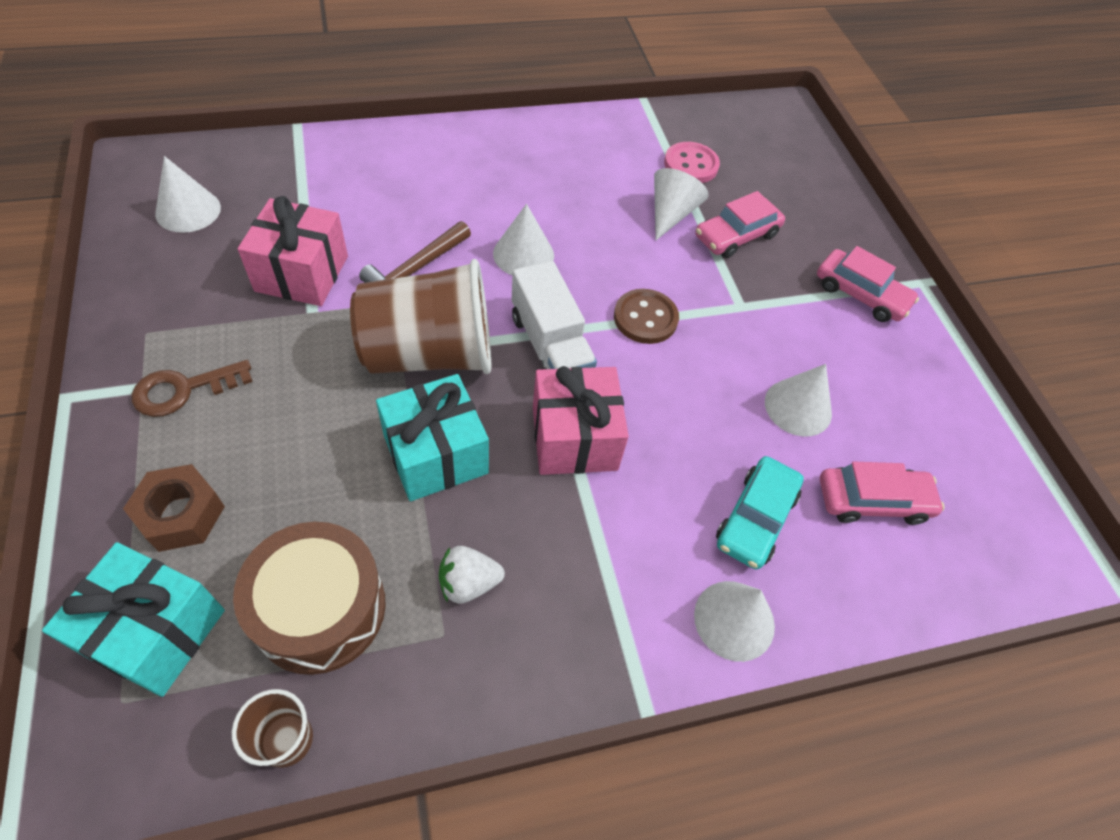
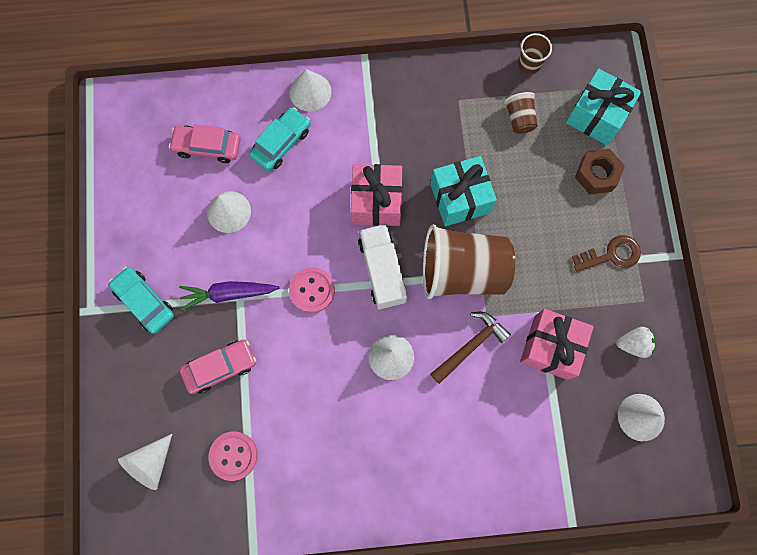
camera: 165 degrees left, 20 degrees up
(320, 608) = (519, 119): brown drum -> brown cup
(468, 583) = (445, 124): white strawberry -> white strawberry (633, 344)
(645, 318) = (312, 290): brown button -> pink button
(671, 214) = (267, 395): white cone -> white cone (151, 463)
(756, 308) = (229, 294): none -> purple carrot
(860, 294) = (144, 302): pink car -> turquoise car

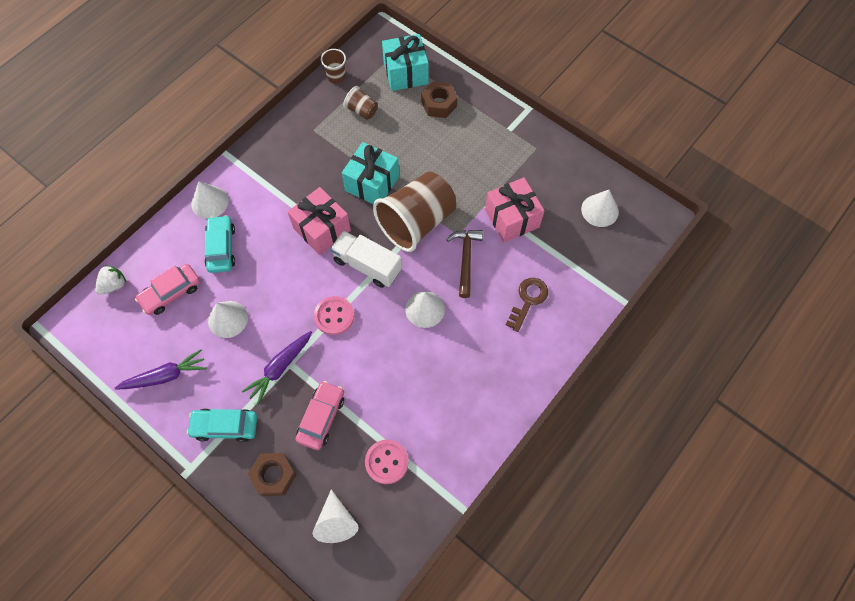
camera: 45 degrees left, 10 degrees down
(140, 215) = (165, 376): none -> purple carrot
(142, 379) = (274, 475): none -> brown nut
(611, 255) = (492, 139): brown key -> brown key (528, 300)
(633, 344) = (555, 176): white strawberry -> white strawberry (114, 285)

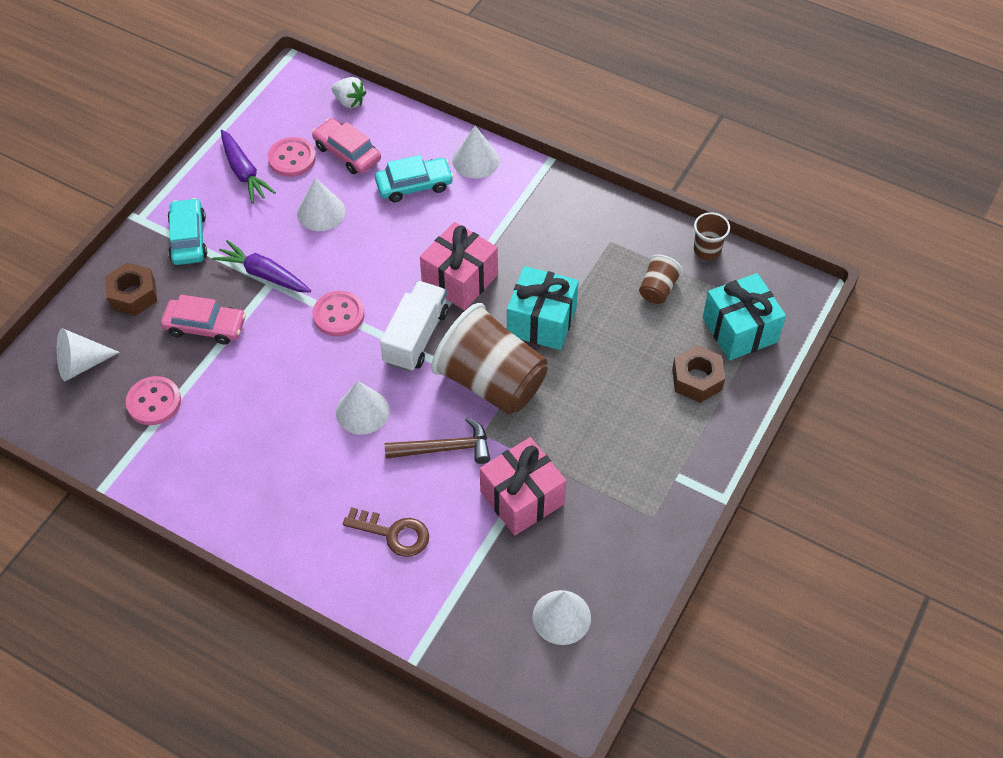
camera: 80 degrees right, 10 degrees down
(162, 336) = (292, 158): none -> pink button

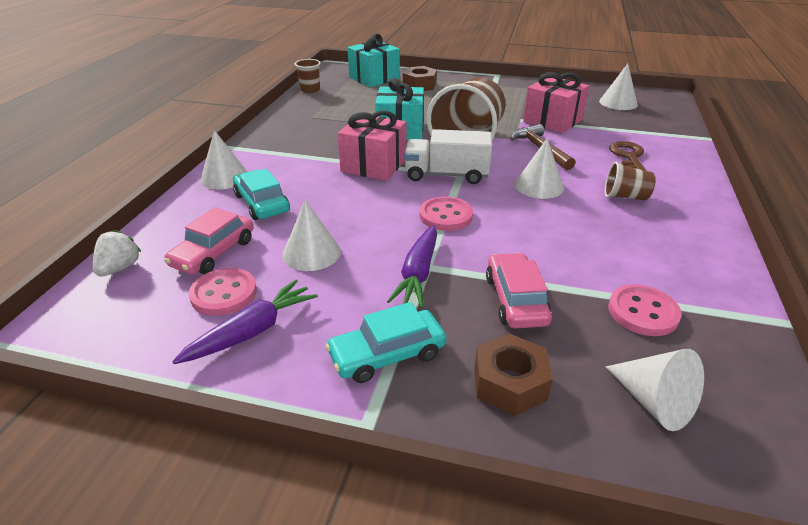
camera: 105 degrees left, 20 degrees down
(657, 289) = (351, 100): brown cup -> brown cup (625, 196)

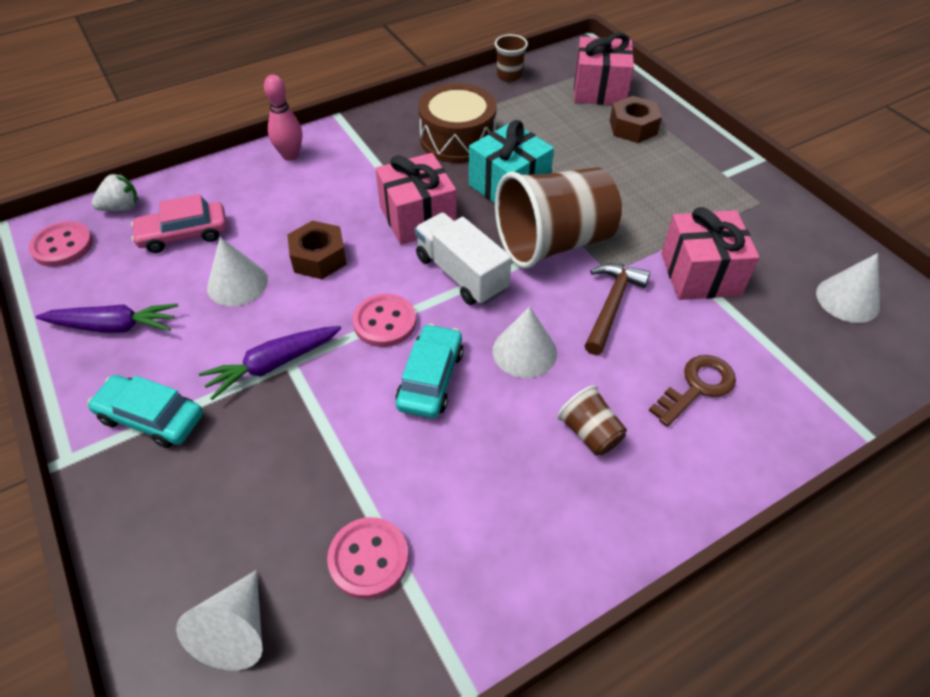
camera: 45 degrees right, 15 degrees up
(224, 177) = (290, 155): white cone -> pink bowling pin
(224, 293) = (142, 279): pink button -> pink button (62, 246)
(262, 203) = (276, 204): turquoise car -> turquoise car (430, 378)
(331, 125) = (457, 139): none -> brown drum
(374, 78) = (599, 90): turquoise gift -> pink gift
(509, 383) = (179, 515): brown nut -> brown nut (319, 258)
(515, 300) = (297, 452): pink car -> none

